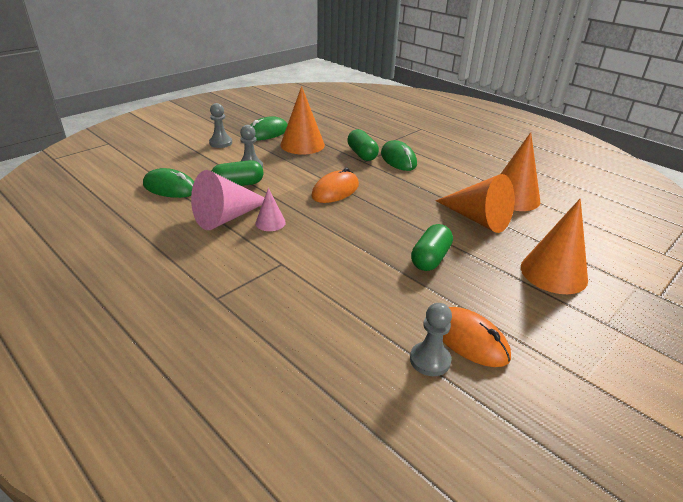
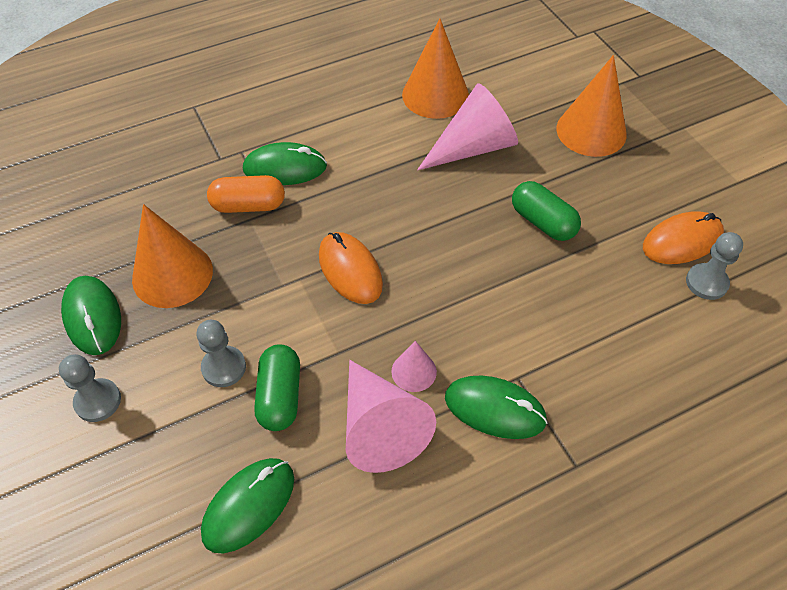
camera: 70 degrees left, 20 degrees up
(252, 257) = (495, 409): none -> green mouse
(362, 154) = (248, 205): green capsule -> orange capsule
(478, 219) = (473, 147): orange cone -> pink cone

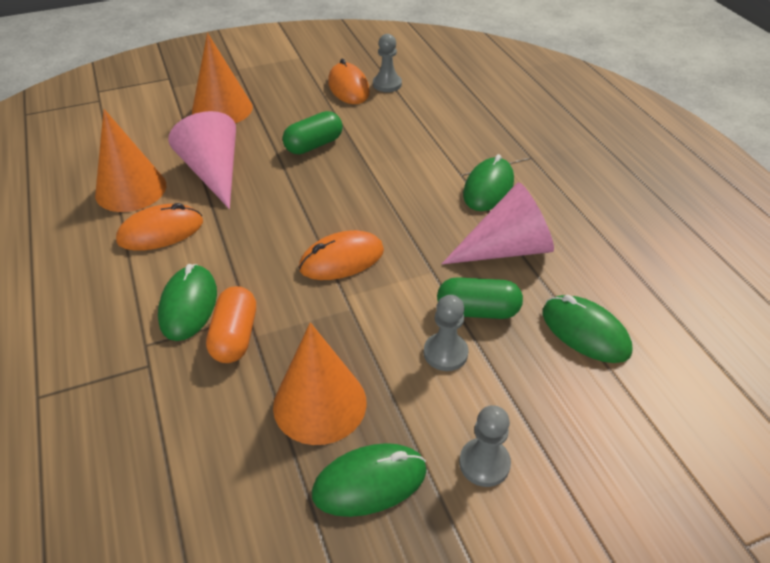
camera: 85 degrees left, 10 degrees down
(378, 129) = (161, 231): none -> orange mouse
(414, 371) = (454, 227): pink cone -> none

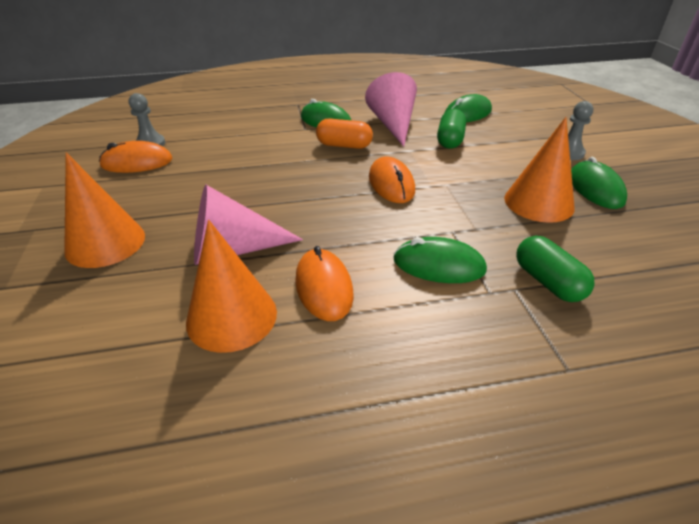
camera: 80 degrees left, 5 degrees down
(235, 336) = (477, 238): orange capsule -> orange capsule (344, 145)
(314, 145) = (223, 187): green capsule -> green capsule (547, 282)
(445, 353) = (487, 154): grey pawn -> none

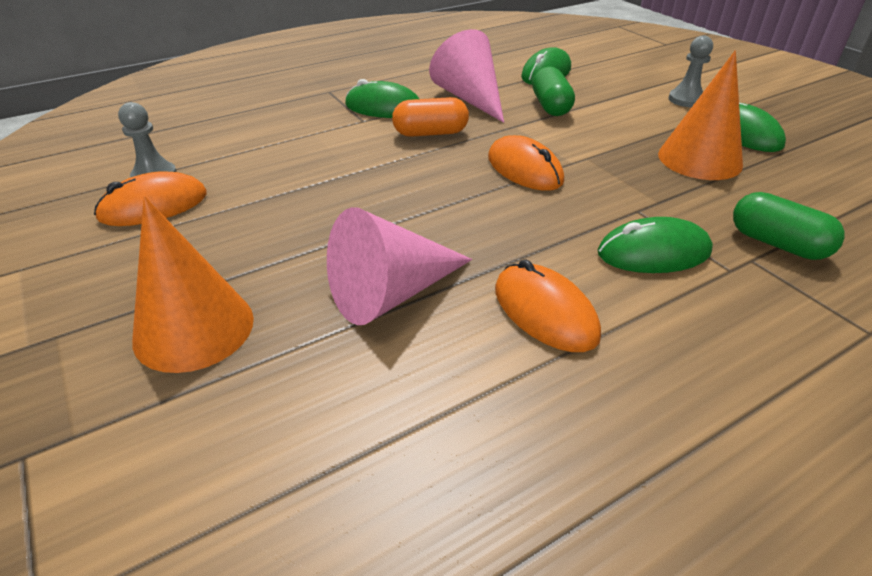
camera: 20 degrees left, 0 degrees up
(232, 316) = (459, 380): orange cone -> none

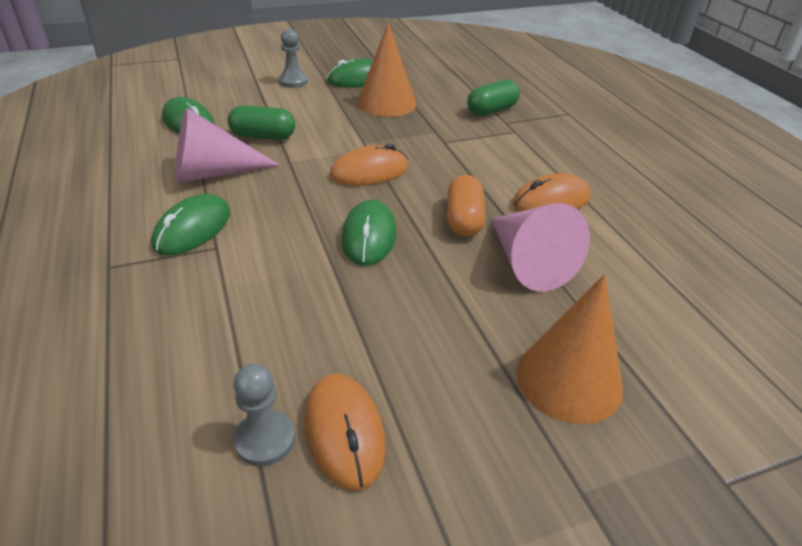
camera: 80 degrees left, 0 degrees up
(430, 133) = (276, 207): orange capsule -> orange capsule (464, 220)
(653, 253) = (494, 149): green mouse -> green mouse (369, 236)

